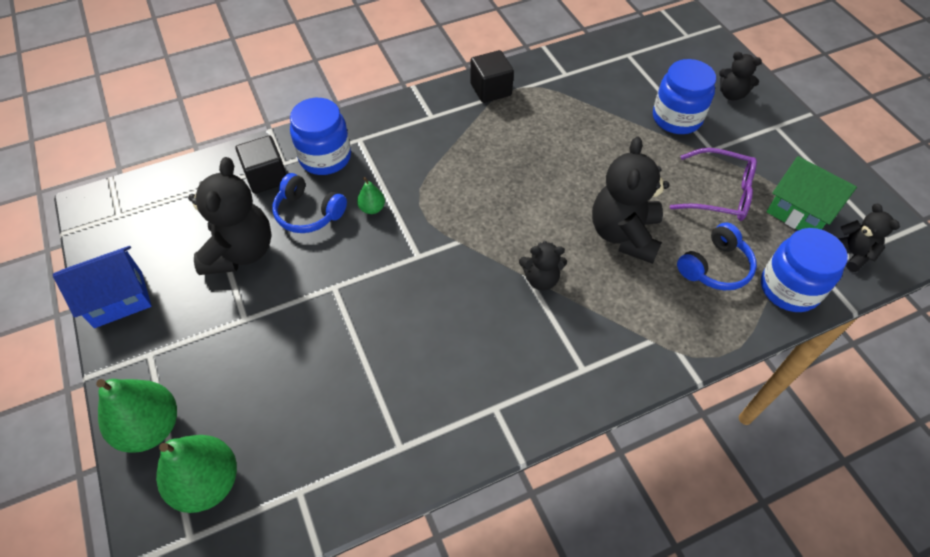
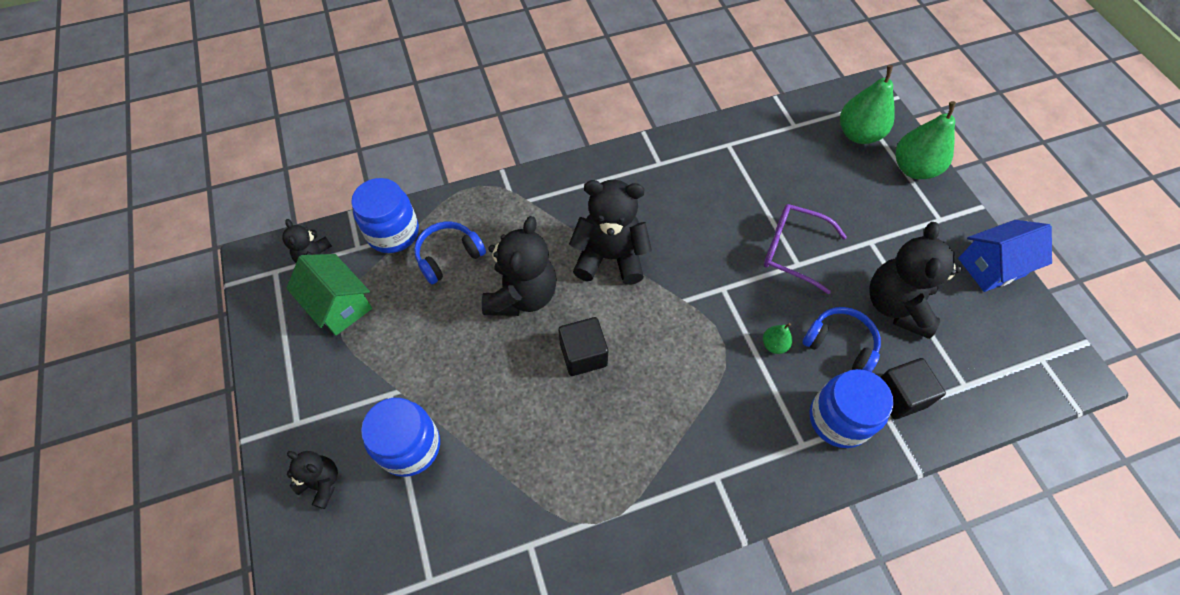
camera: 175 degrees left, 5 degrees up
(491, 89) = (637, 521): black cube -> black cube (583, 354)
(541, 279) = (610, 257): black teddy bear -> black teddy bear, size x1.84
(721, 194) = (407, 333): purple glasses -> purple glasses (792, 250)

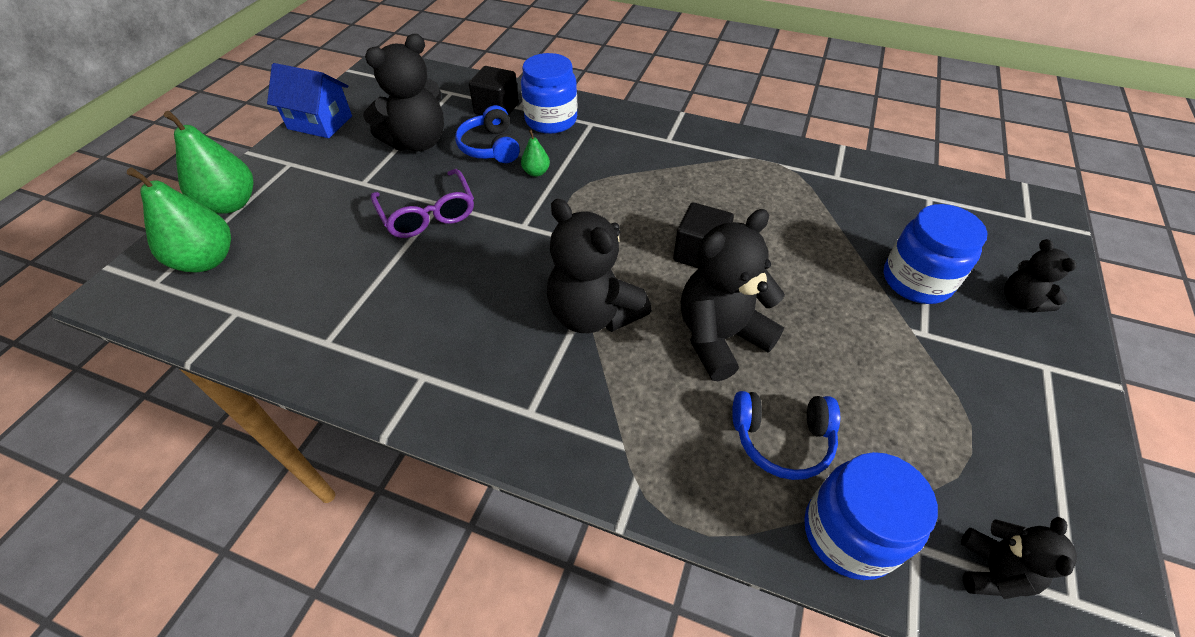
camera: 140 degrees left, 10 degrees down
(339, 305) = (966, 471): green house -> none

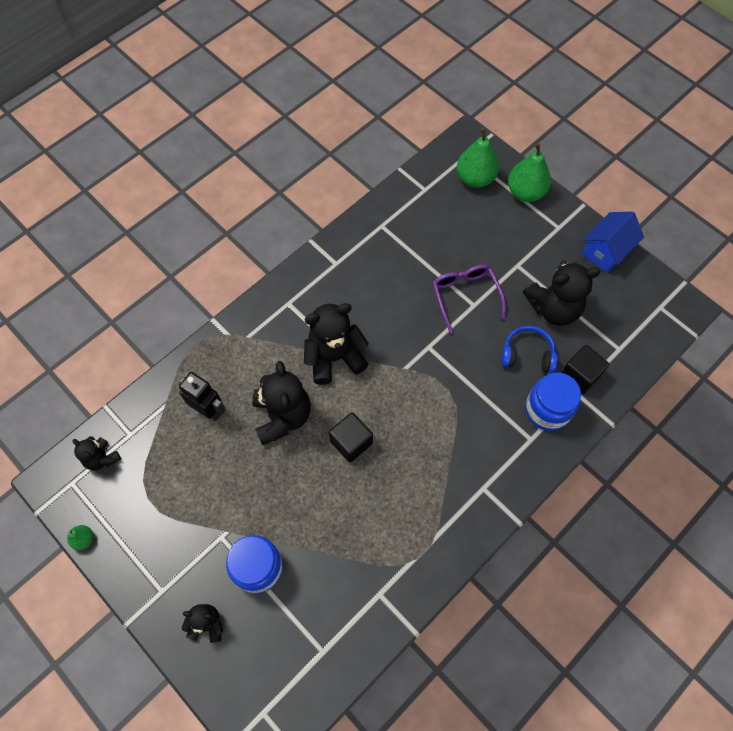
camera: 115 degrees right, 15 degrees up
(417, 142) = (553, 308): black teddy bear -> black teddy bear turned 90 degrees counterclockwise
(428, 215) = (465, 295): purple glasses -> purple glasses turned 75 degrees clockwise
(536, 172) = (482, 375): green pear -> green pear (84, 539)
(781, 439) = (208, 410): blue headphones -> black robot
(849, 533) = (152, 409): blue jar -> none

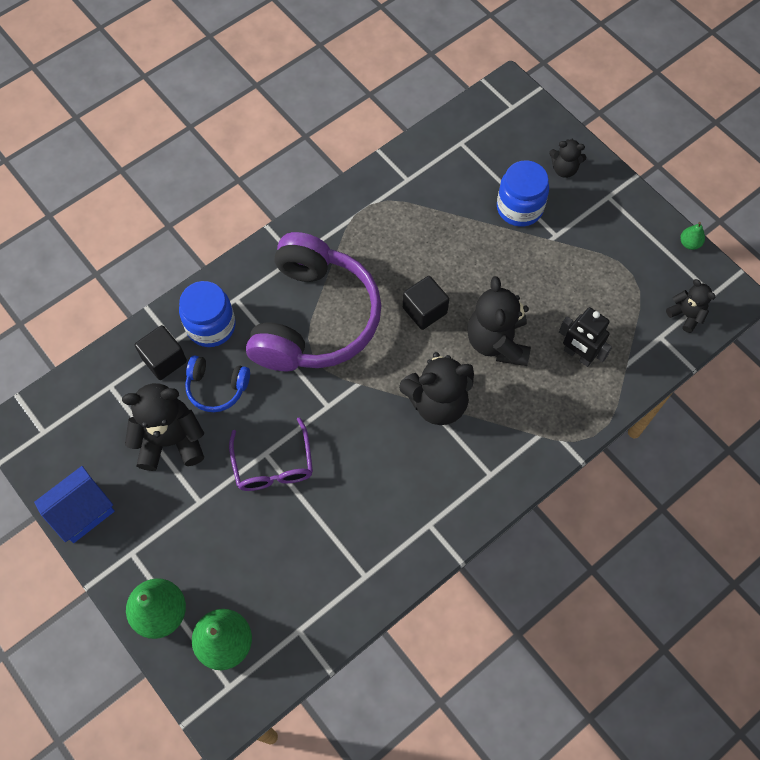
camera: 175 degrees left, 0 degrees up
(453, 425) = (314, 318): none -> purple headphones

